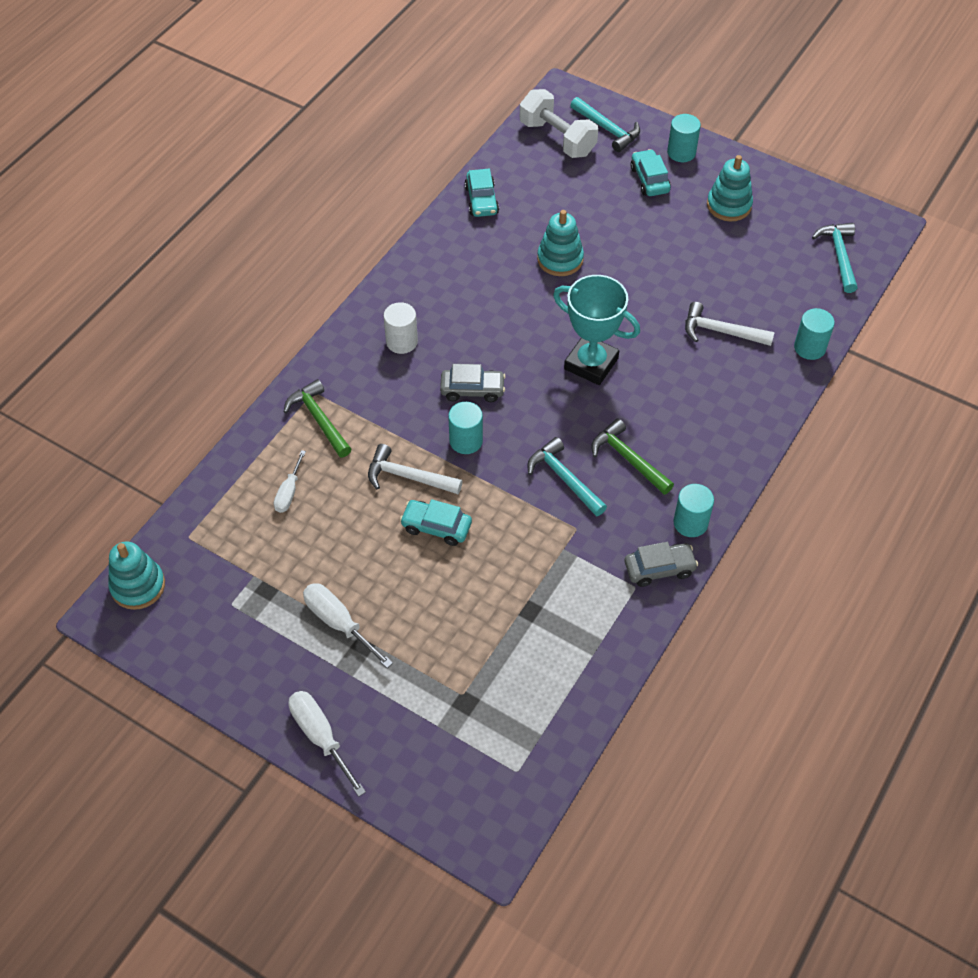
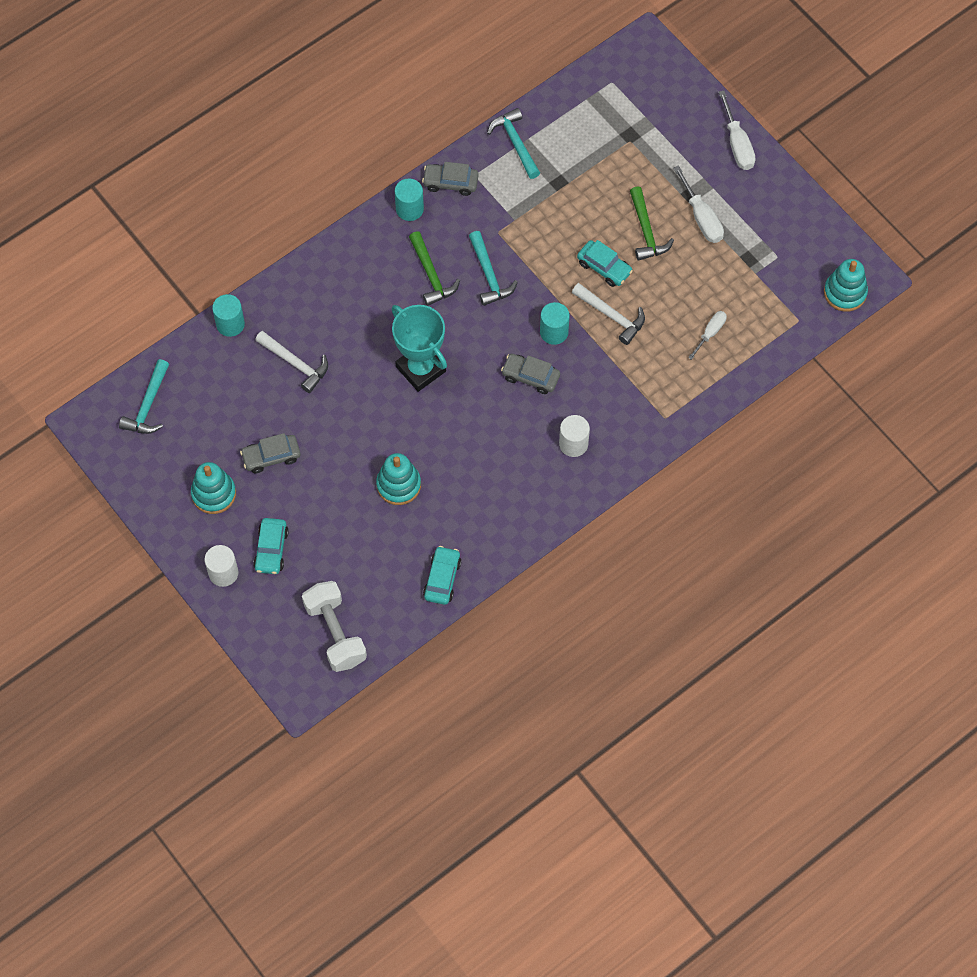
camera: 160 degrees left, 10 degrees up
(319, 419) = (668, 391): green hammer -> green hammer (646, 231)
(607, 129) = (280, 628): turquoise hammer -> turquoise hammer (515, 142)
(681, 152) = (223, 573): turquoise cylinder -> white cylinder
(695, 248) = (271, 456): none -> grey car

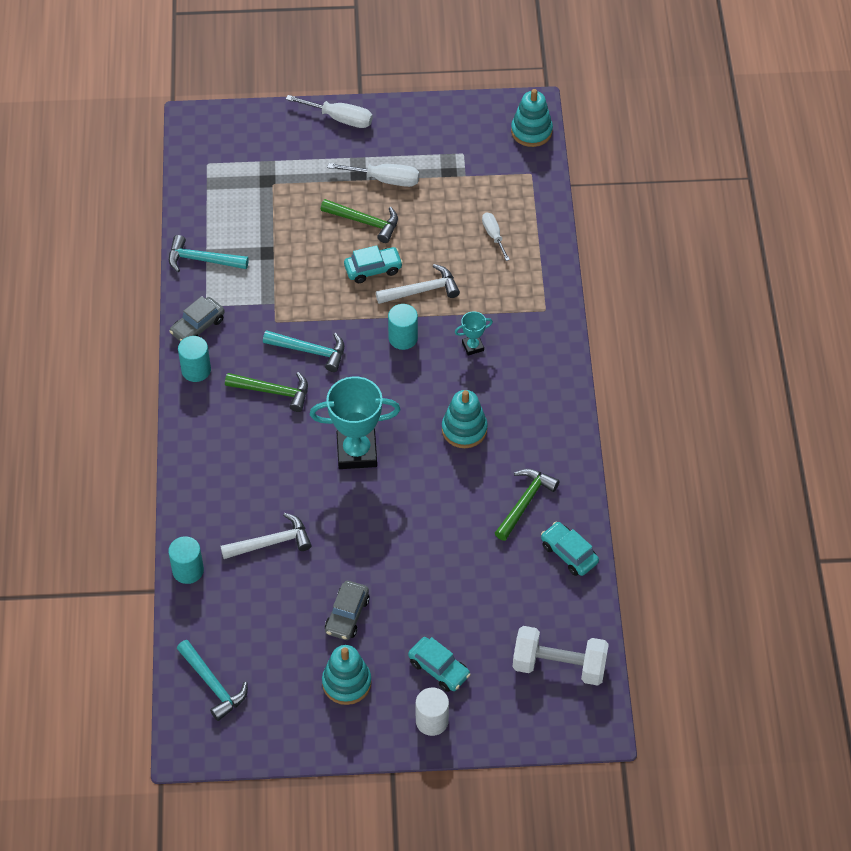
camera: 55 degrees left, 10 degrees down
(398, 485) = (454, 533): turquoise stacking toy -> turquoise stacking toy (464, 429)
(466, 518) = (525, 502): none -> green hammer
(530, 377) = (430, 378): grey car -> none
(573, 444) = (517, 385): white cylinder -> none
(586, 387) = (473, 346): none -> turquoise trophy

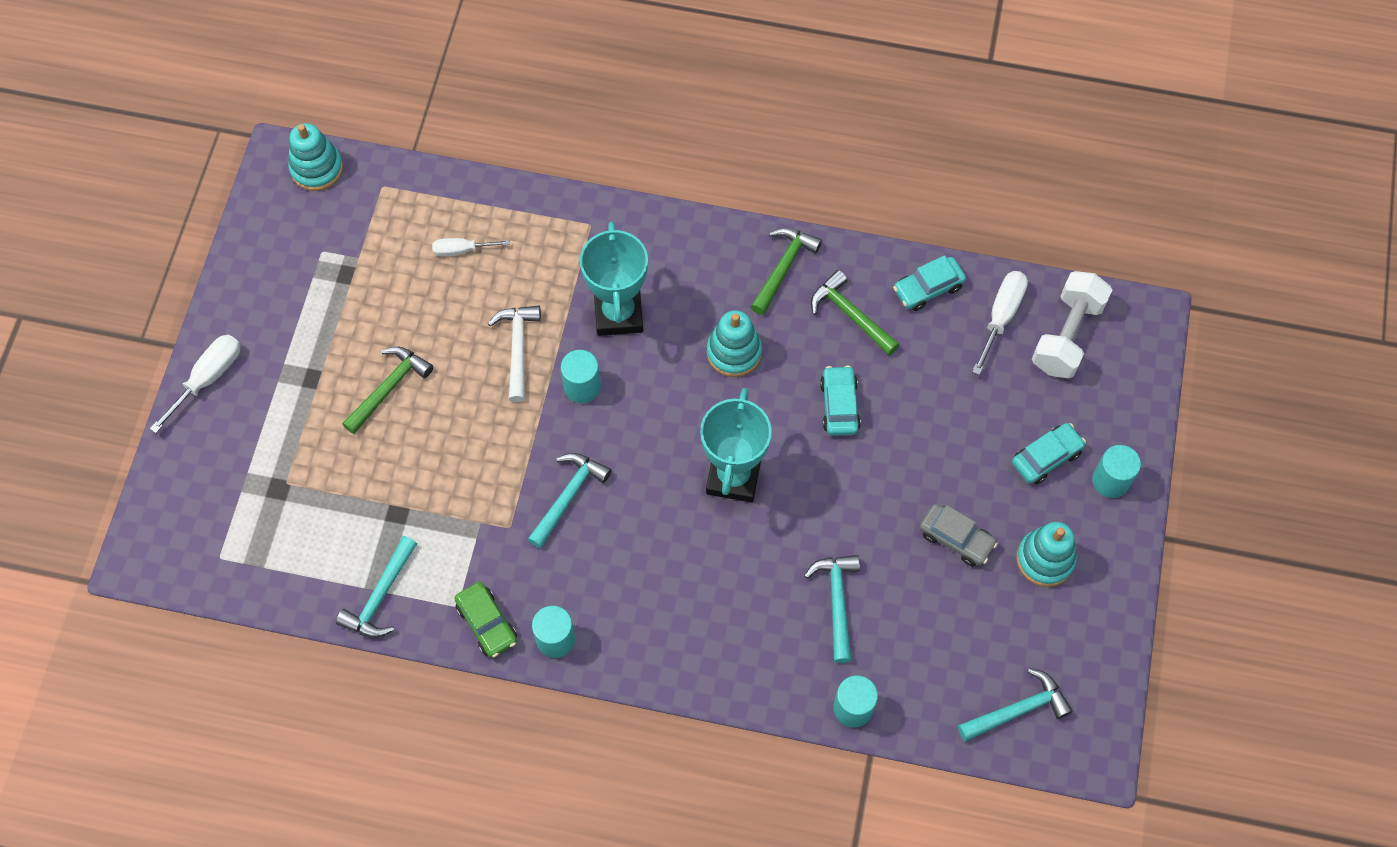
camera: 75 degrees left, 10 degrees up
(198, 326) = (487, 623): grey car -> green car
(271, 542) = (837, 601): white hammer -> turquoise hammer
(273, 392) = (617, 552): green hammer -> green hammer (783, 267)
(373, 269) = (466, 395): turquoise car -> turquoise car (839, 405)
(385, 180) = (330, 349): white screwdriver -> white screwdriver (1001, 316)
(432, 721) = (1110, 481): white cylinder -> turquoise cylinder
(473, 346) = (618, 314): turquoise trophy -> turquoise trophy, size x2.13

